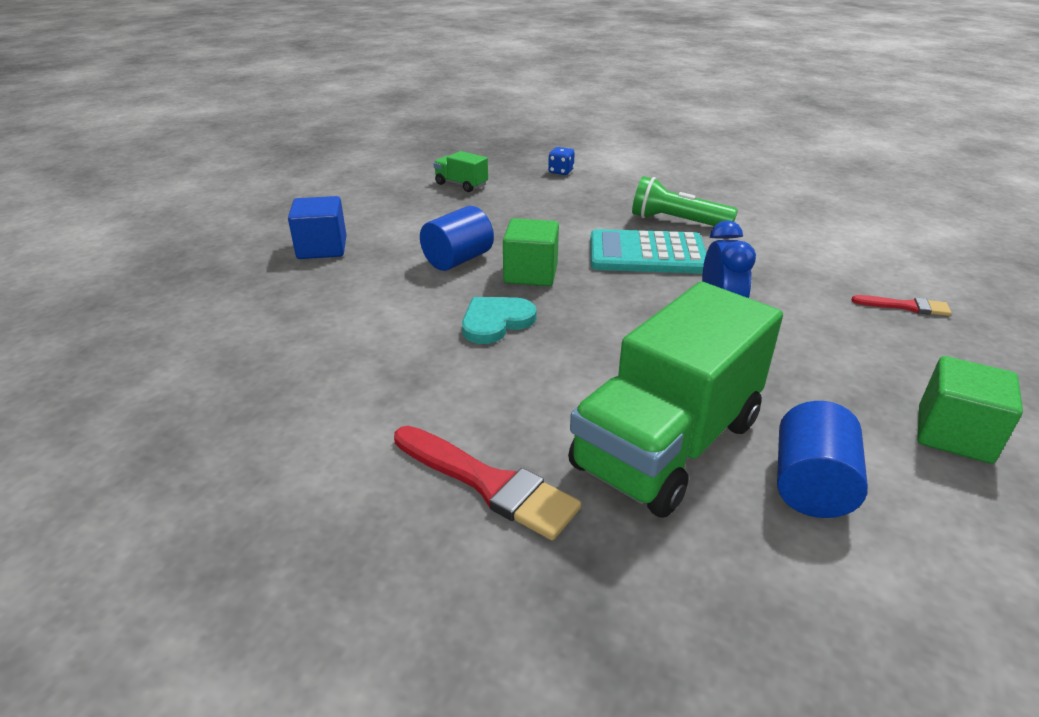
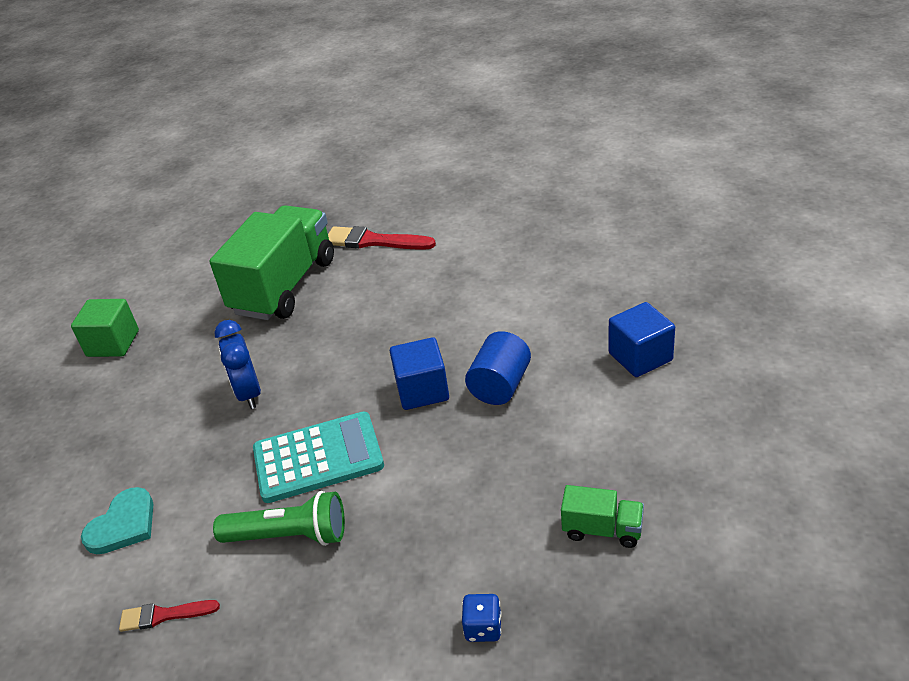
camera: 165 degrees right, 5 degrees up
(496, 322) = (424, 331): turquoise heart -> turquoise heart (123, 525)
(530, 274) = (422, 390): green cube -> blue cube
(810, 485) = (208, 289): blue cylinder -> none
(905, 306) = (80, 460): red brush -> red brush (164, 615)

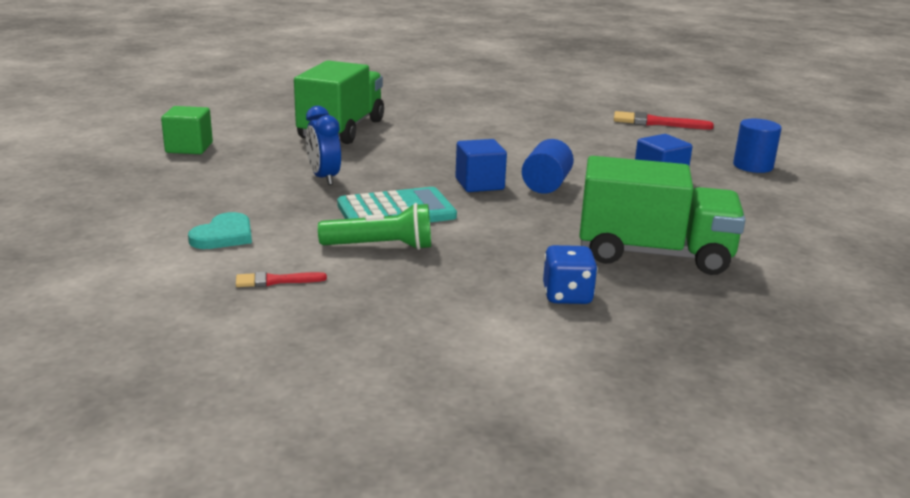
camera: 10 degrees left, 15 degrees down
(373, 241) = (415, 114): red brush -> red brush (656, 123)
(483, 628) = (567, 296): blue dice -> blue dice, size x1.50
(602, 529) = (653, 254): green truck -> green truck, size x2.32
(763, 317) = (753, 166): none -> blue cylinder

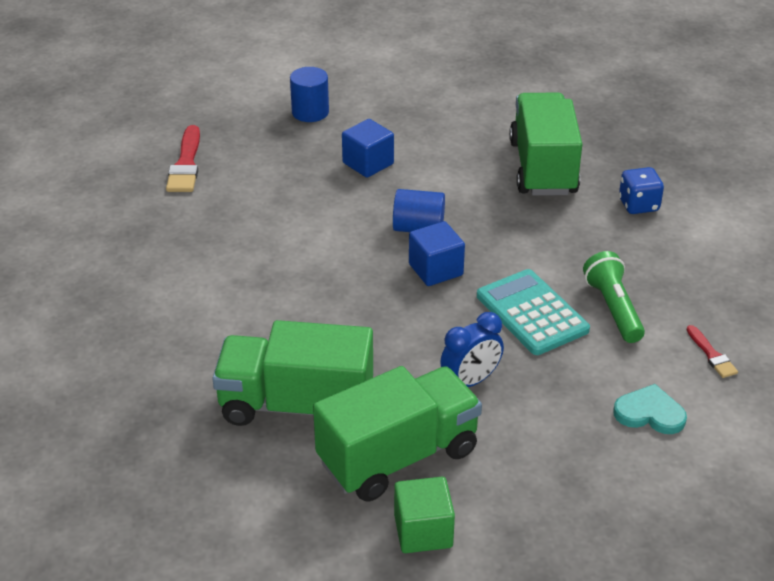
camera: 100 degrees left, 15 degrees up
(265, 149) = (398, 456): none -> green truck

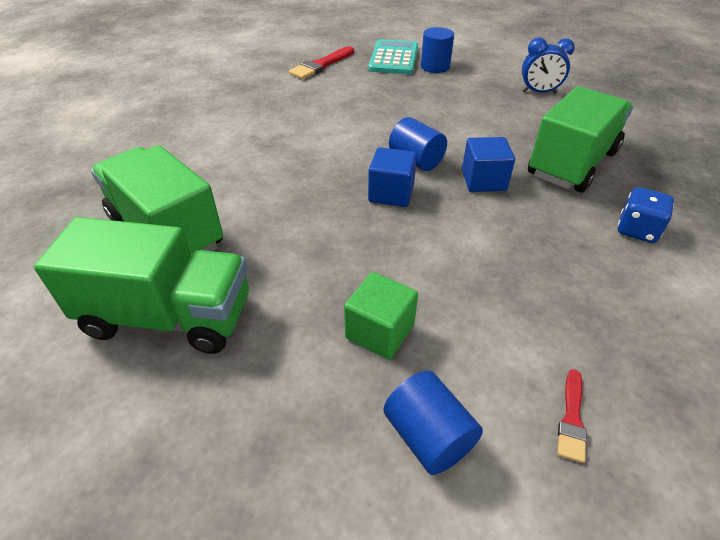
camera: 40 degrees right, 5 degrees up
(368, 163) = (434, 107): blue cube -> blue cube (483, 180)
(423, 531) = (89, 397): green cube -> green cube (380, 331)
(470, 381) = (304, 292): blue clock -> blue clock (539, 92)
(532, 313) = (427, 266): turquoise calculator -> turquoise calculator (394, 58)
(613, 308) = (509, 305): green flashlight -> none
(649, 413) = (428, 436): turquoise heart -> blue cylinder

